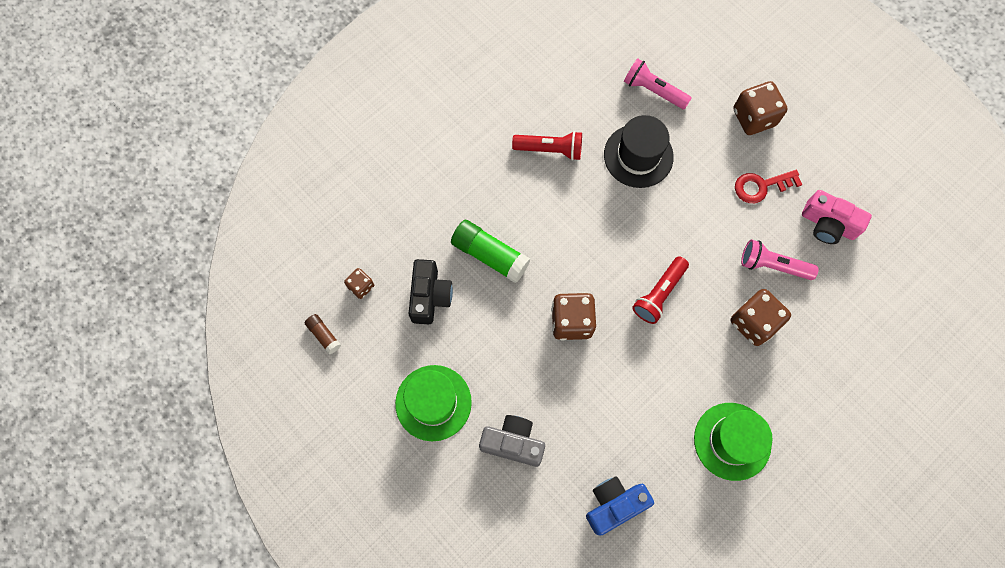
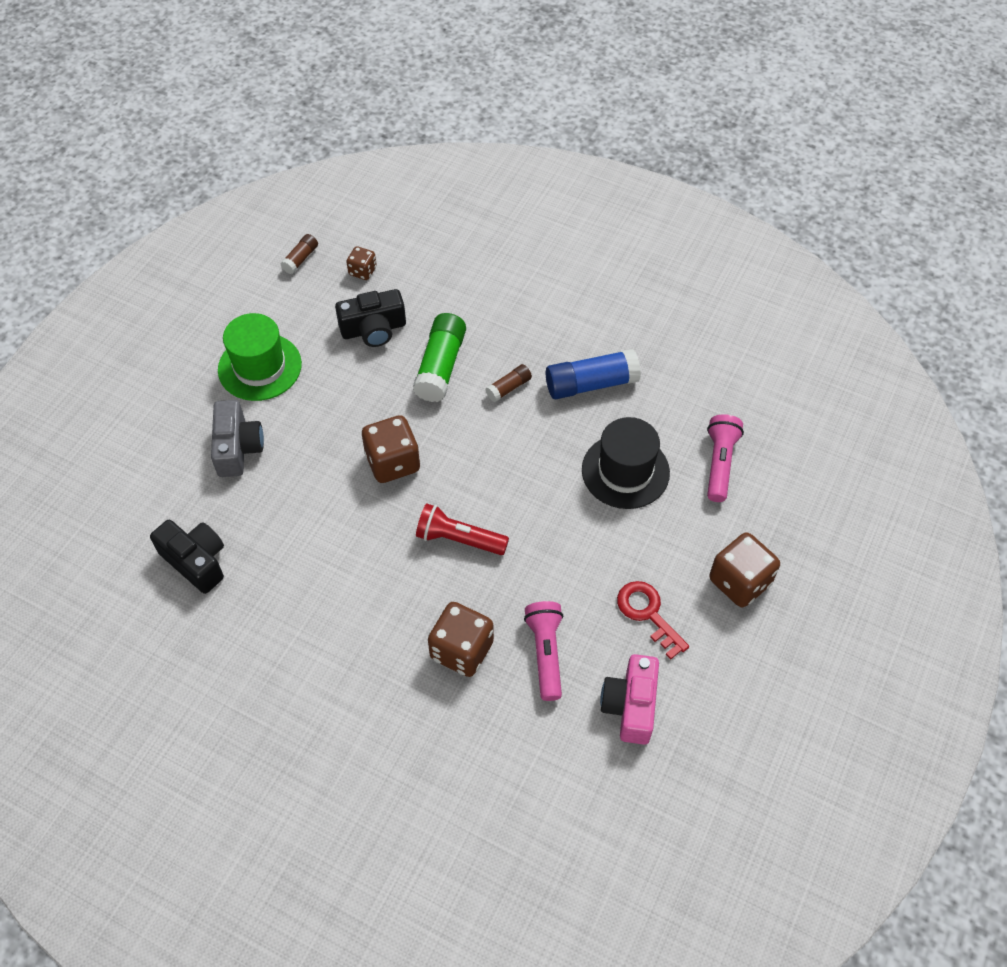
camera: 70 degrees right, 15 degrees down
(531, 210) = (508, 388): none -> brown glue stick
(550, 150) = (591, 384): red flashlight -> blue glue stick
(614, 504) = (196, 561): blue camera -> black camera
(732, 441) = (304, 663): green hat -> none

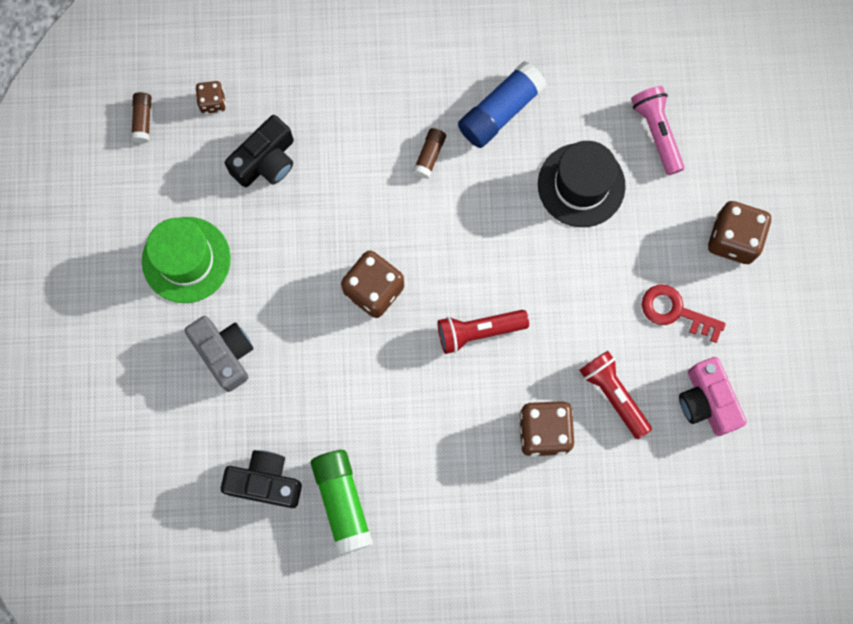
camera: 30 degrees left, 20 degrees up
(440, 366) = (353, 167): green glue stick -> green glue stick (342, 502)
(546, 653) = (613, 394): pink flashlight -> red flashlight

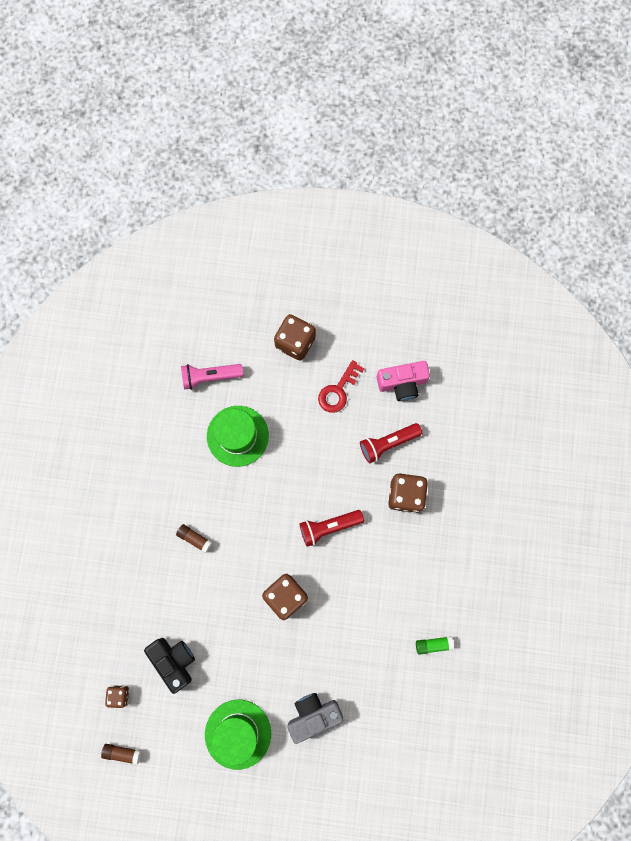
camera: 80 degrees left, 0 degrees up
(265, 482) = (411, 698): black camera -> none
(342, 502) = (433, 644): green glue stick -> green glue stick, size x0.52
(478, 331) = (329, 527): red flashlight -> red flashlight turned 75 degrees clockwise
(500, 111) = (172, 481): blue glue stick -> none
(581, 185) = (237, 436): black hat -> green hat

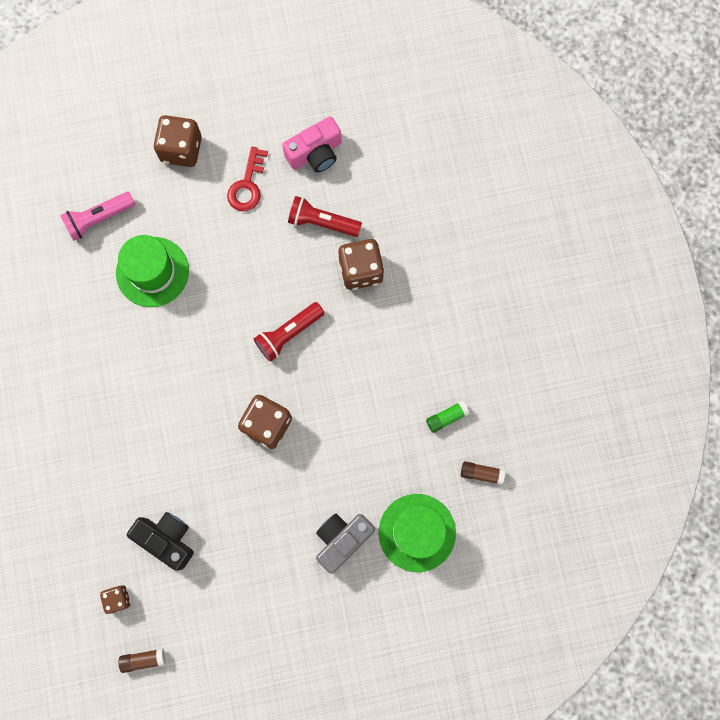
camera: 20 degrees left, 0 degrees up
(194, 538) = (143, 399): brown glue stick -> brown glue stick (481, 473)
(238, 734) = (266, 591): green hat -> green hat (417, 532)
(388, 443) = (322, 222): red flashlight -> red flashlight turned 60 degrees clockwise

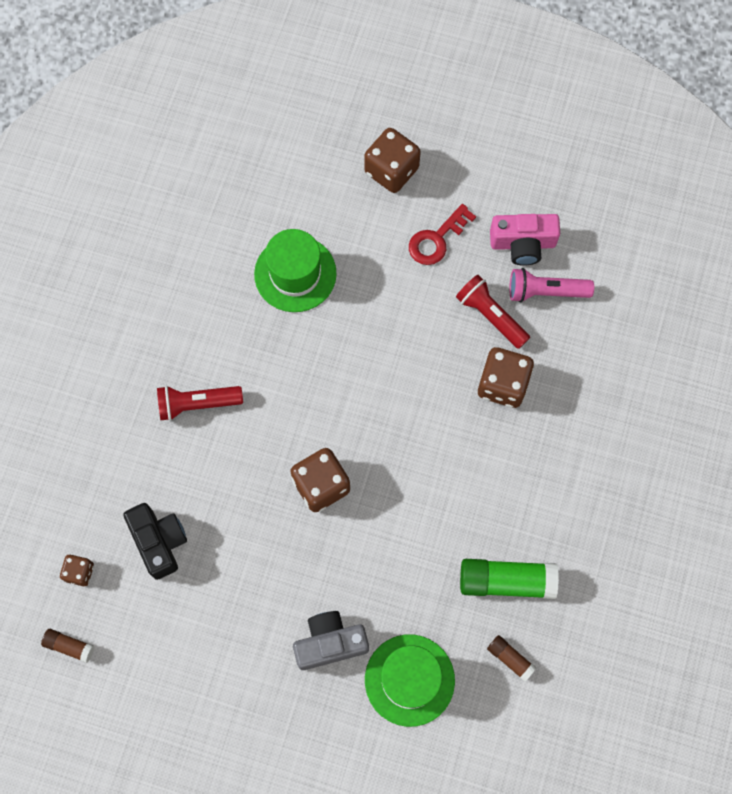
camera: 30 degrees right, 5 degrees down
(99, 219) = (273, 195): pink flashlight -> pink flashlight (545, 291)
(288, 334) = (394, 407): red flashlight -> red flashlight (197, 404)
(446, 417) = (506, 581): green glue stick -> green glue stick, size x1.93

